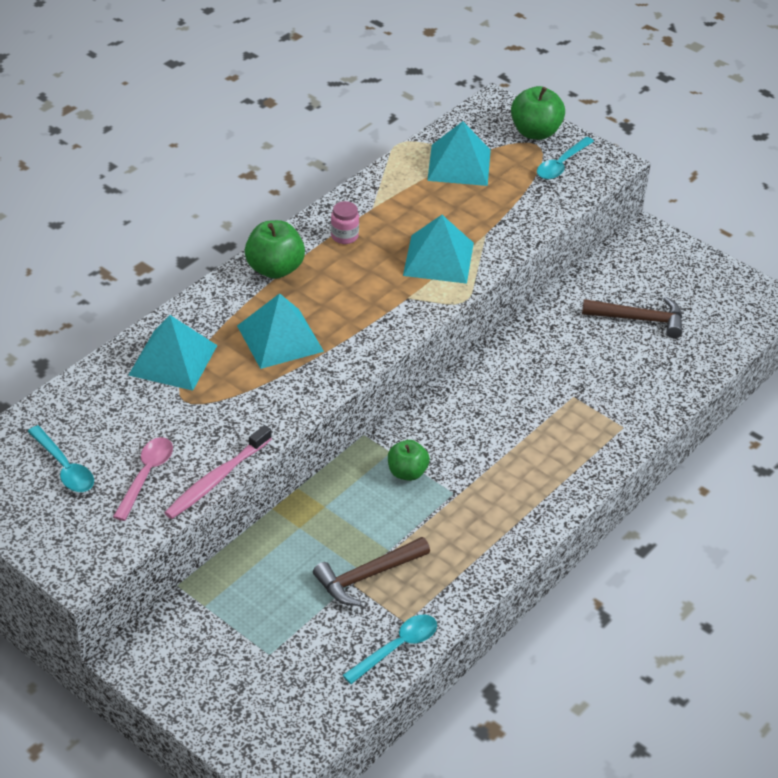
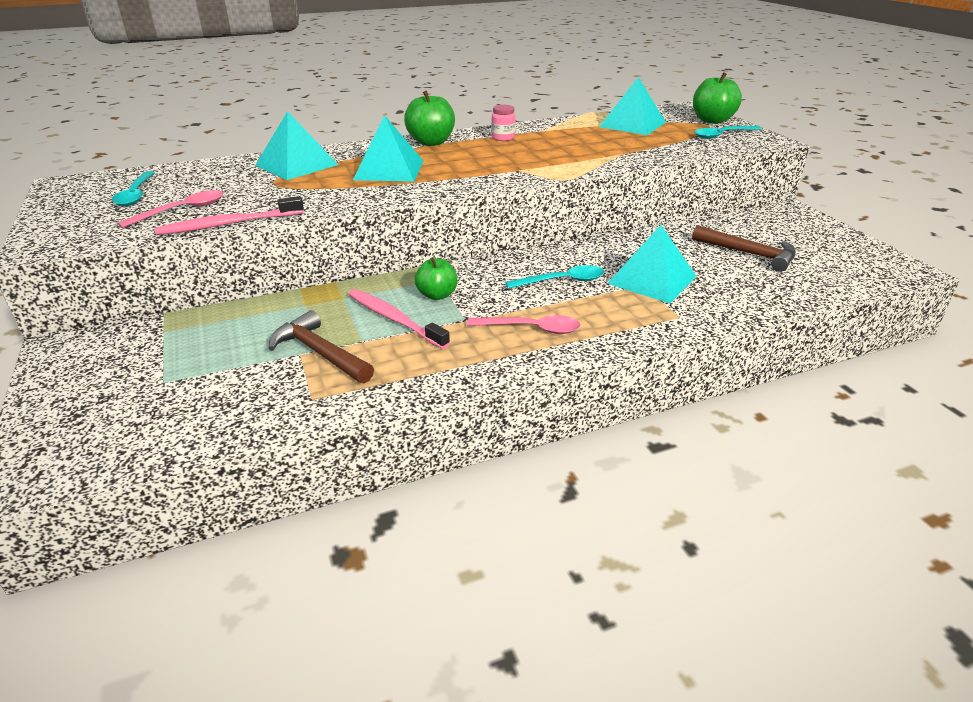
camera: 30 degrees right, 10 degrees down
(367, 576) = (320, 353): brown hammer -> brown hammer turned 45 degrees clockwise
(395, 515) = (394, 319): none -> pink toothbrush
(397, 647) = (279, 417): turquoise spoon -> turquoise spoon (563, 281)
(438, 259) = (567, 158): turquoise pyramid -> turquoise pyramid (652, 280)
(517, 485) = (532, 329): none -> pink spoon

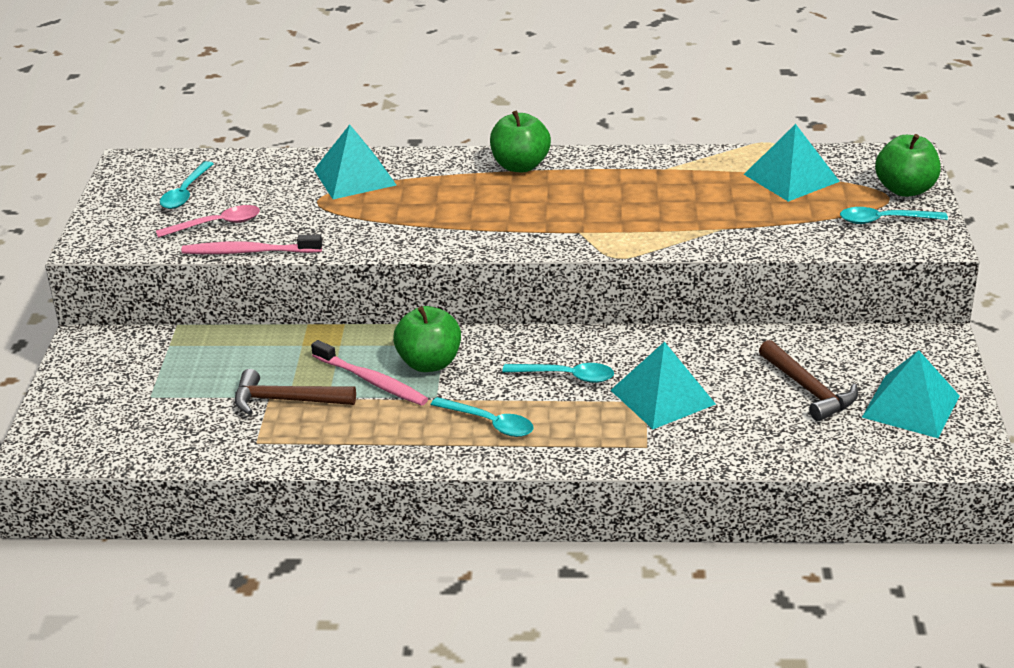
camera: 25 degrees right, 0 degrees up
(320, 353) = (286, 400): brown hammer -> brown hammer turned 60 degrees counterclockwise
(389, 170) = (442, 204): turquoise pyramid -> turquoise pyramid (910, 406)
(394, 319) = (371, 381): pink toothbrush -> pink toothbrush turned 150 degrees clockwise
(437, 295) = (429, 363): green apple -> green apple, size x1.51
(503, 138) = (608, 174): pink jar -> none
(532, 329) = (490, 423): pink spoon -> turquoise spoon

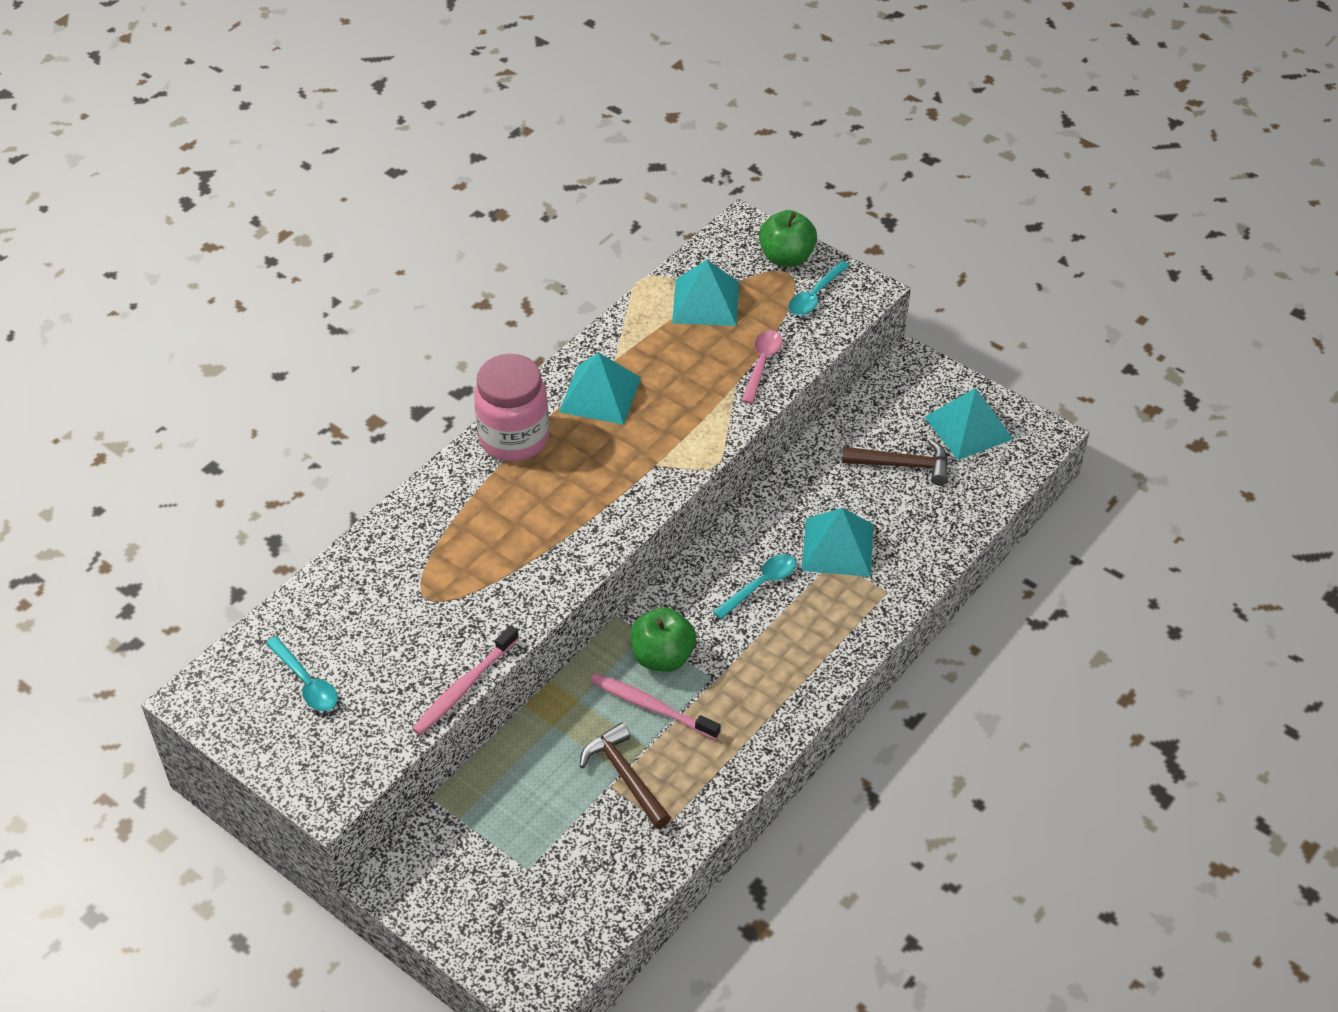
camera: 55 degrees left, 15 degrees up
(217, 224) = (391, 686): pink spoon -> pink spoon (762, 364)
(286, 400) = (625, 776): brown hammer -> brown hammer turned 105 degrees clockwise
(354, 177) = (412, 552): turquoise pyramid -> turquoise pyramid (600, 394)
(371, 381) = (651, 706): pink toothbrush -> pink toothbrush turned 135 degrees counterclockwise
(490, 423) = (777, 664): turquoise spoon -> none
(520, 166) = (514, 439): green apple -> pink jar

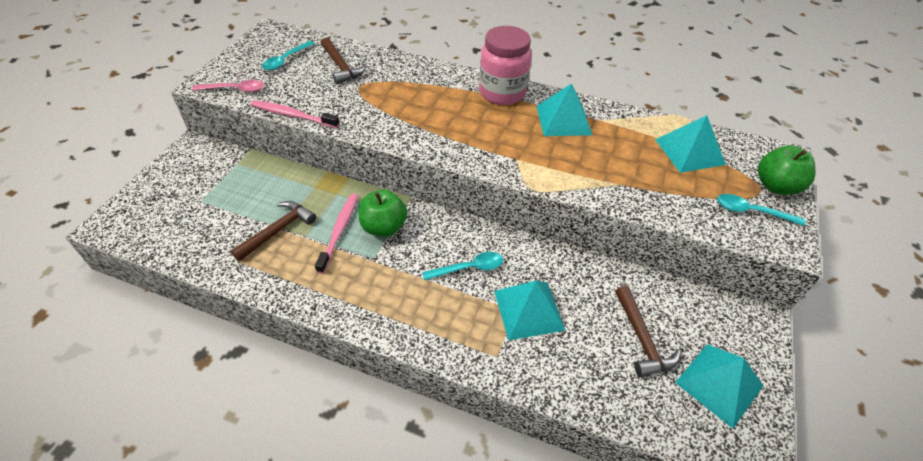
camera: 70 degrees right, 0 degrees up
(360, 612) = (341, 66): none -> brown hammer
(761, 585) = (469, 268): turquoise spoon -> turquoise spoon turned 45 degrees counterclockwise
(762, 364) = (652, 195): pink spoon -> pink spoon (235, 90)

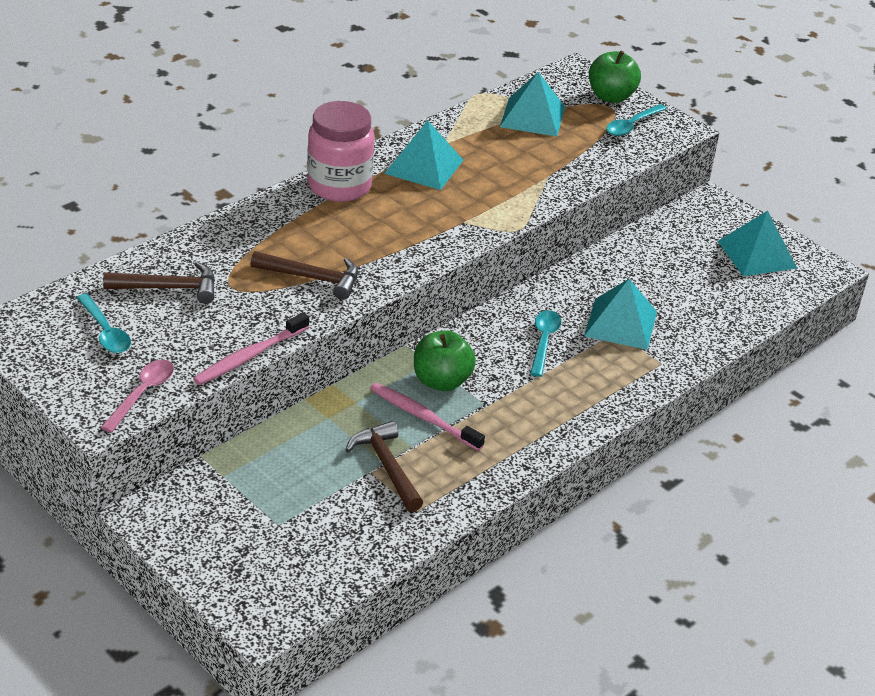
camera: 65 degrees left, 10 degrees down
(641, 338) = (691, 273): brown hammer -> brown hammer (312, 278)

